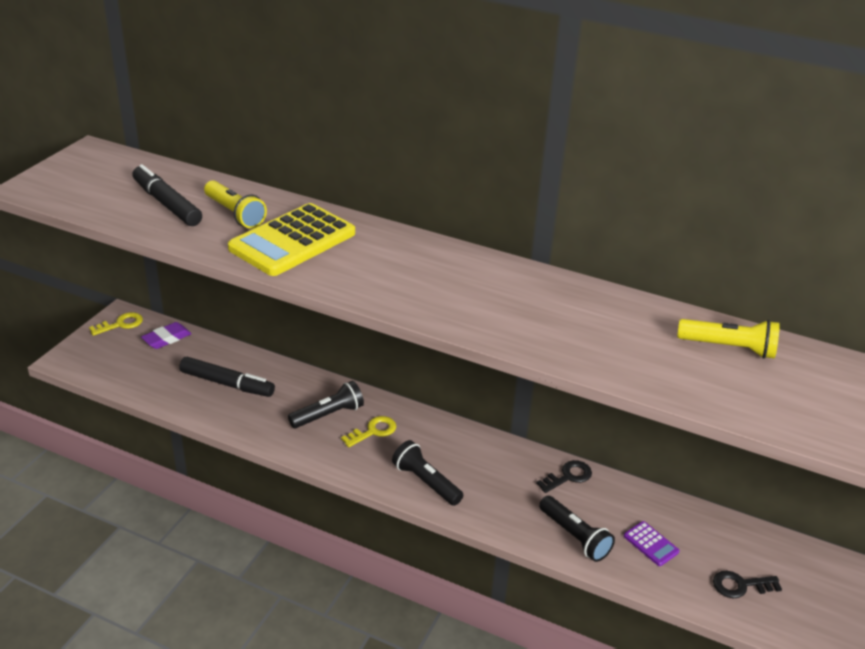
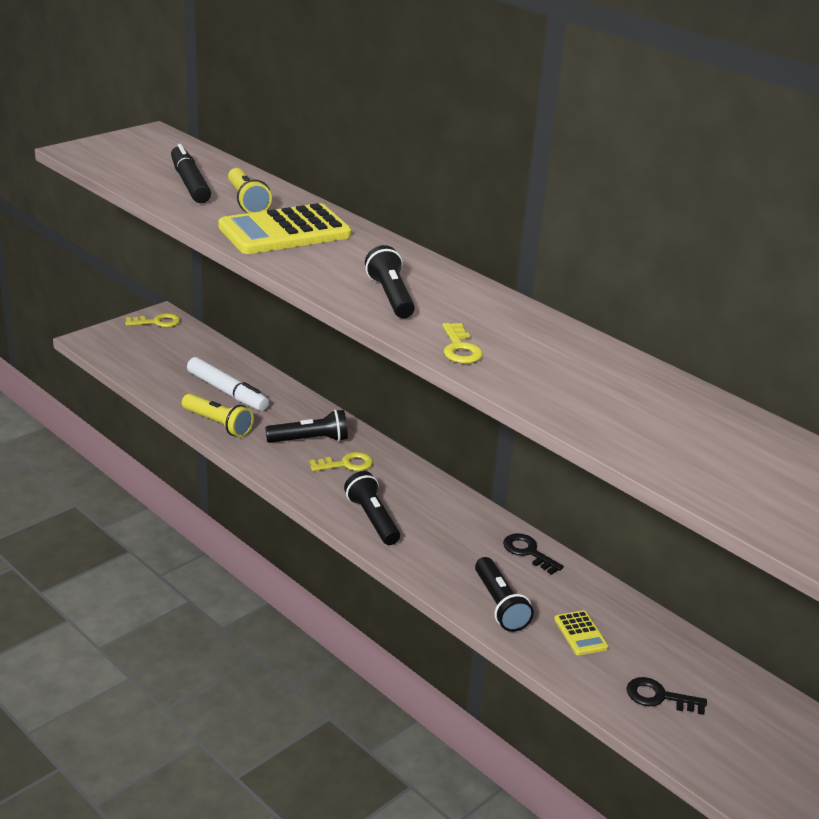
camera: 20 degrees right, 5 degrees down
(167, 338) = (193, 343): purple eraser -> none
(227, 383) = (227, 392): black marker -> white marker
(434, 293) = (390, 296): none -> black flashlight
(531, 336) = (460, 348): none -> yellow key
(568, 476) = (528, 552): black key -> black key turned 120 degrees counterclockwise
(651, 544) = (580, 633): purple calculator -> yellow calculator
(729, 348) = (669, 401): yellow flashlight -> yellow flashlight (218, 424)

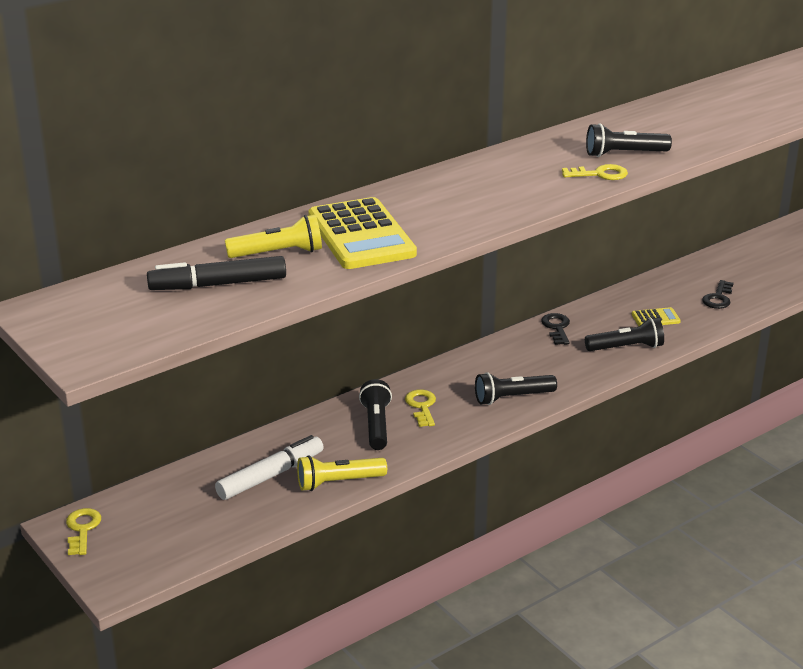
camera: 80 degrees left, 0 degrees up
(218, 424) = (338, 482): yellow flashlight -> yellow flashlight turned 150 degrees counterclockwise
(390, 296) = (507, 194): black flashlight -> black flashlight (624, 154)
(528, 552) = (556, 328): black key -> black key turned 120 degrees clockwise

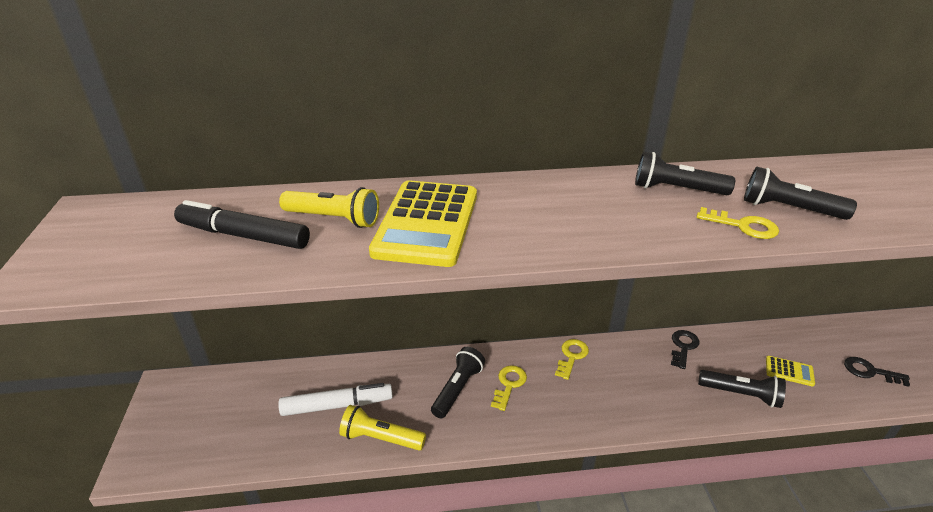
camera: 30 degrees right, 5 degrees up
(82, 529) = (170, 396): yellow key -> yellow key (571, 356)
(512, 398) = (595, 409): black flashlight -> black flashlight (676, 189)
(718, 298) = (870, 371): black key -> black key turned 60 degrees clockwise

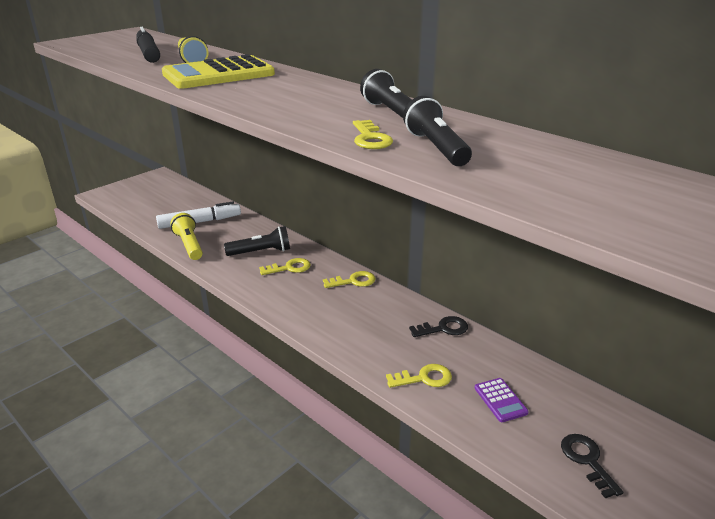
camera: 50 degrees right, 5 degrees down
(337, 405) = (199, 222): white marker -> white marker turned 60 degrees counterclockwise
(741, 394) = (424, 378): black flashlight -> yellow key
(789, 371) = (500, 400): yellow calculator -> purple calculator

